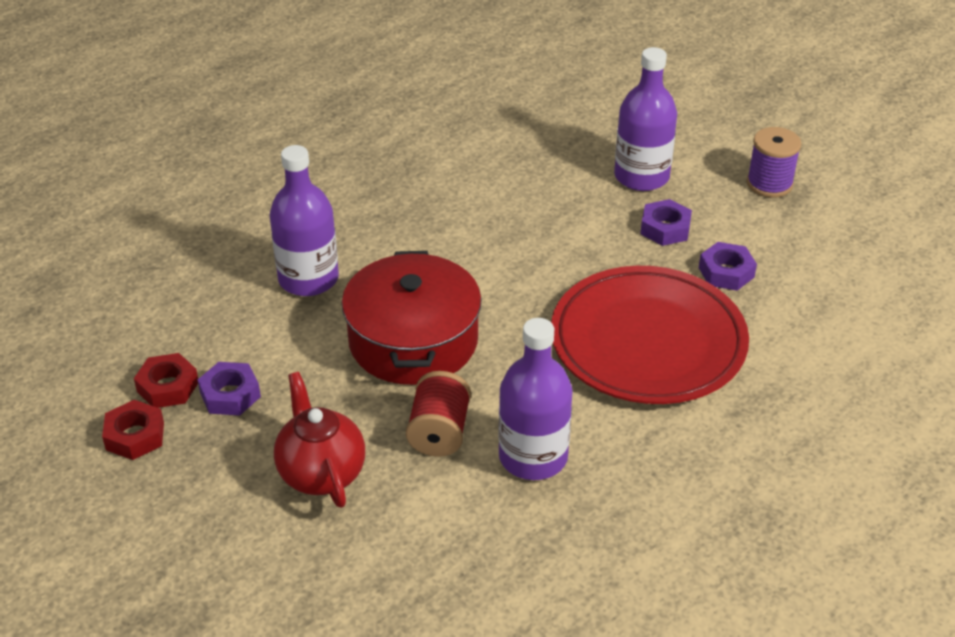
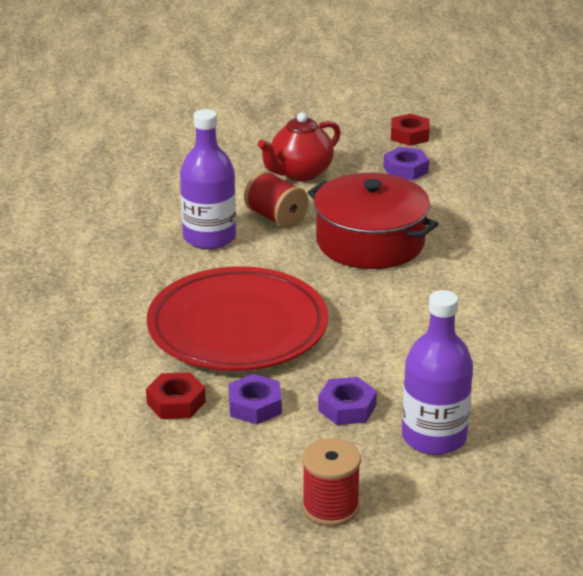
camera: 130 degrees right, 10 degrees down
(168, 387) = (440, 155): red nut -> red nut (176, 402)
(308, 279) = (489, 230): purple bottle -> none
(321, 473) = (300, 173): red teapot -> red teapot turned 120 degrees clockwise
(769, 184) = (330, 507): purple spool -> red spool

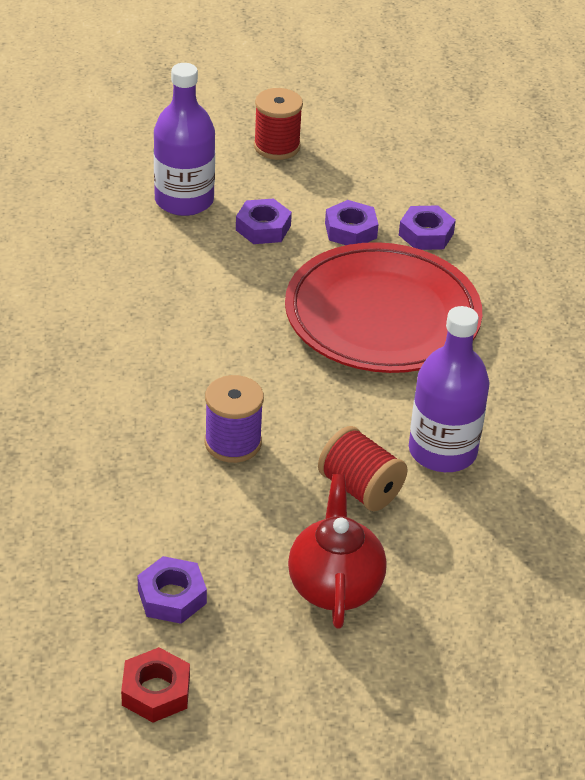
camera: 175 degrees right, 10 degrees up
(176, 402) = (426, 234): red nut -> purple nut
(300, 173) = (334, 586): red teapot -> red teapot turned 45 degrees counterclockwise
(370, 242) = (233, 443): red pot -> purple spool

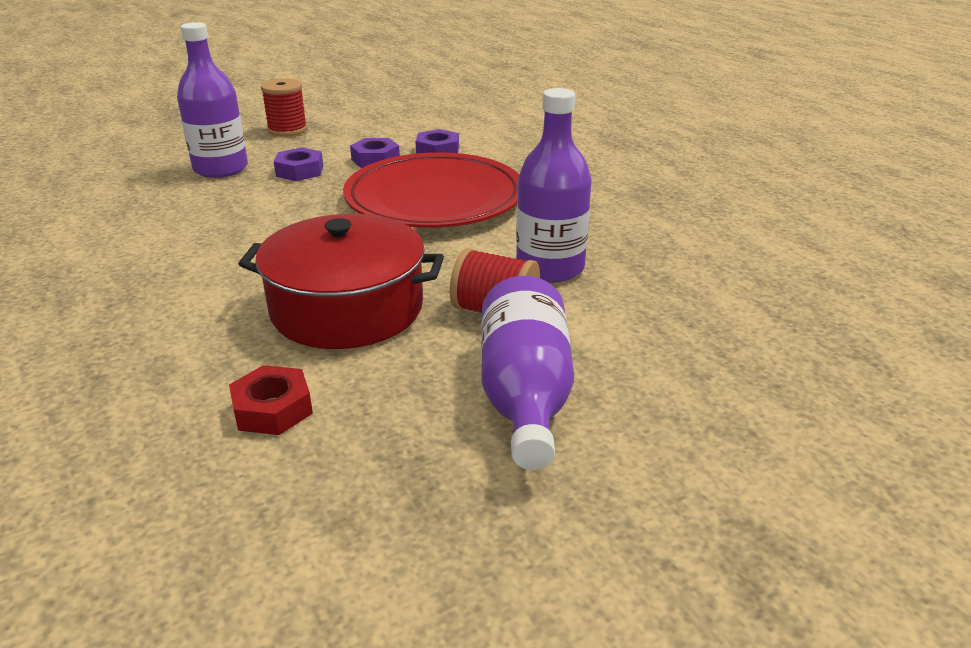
camera: 20 degrees left, 10 degrees down
(156, 691) = (377, 574): red nut -> red nut (273, 409)
(172, 596) = (347, 459): purple nut -> none
(233, 443) = (347, 308): purple spool -> red pot
(334, 586) = (525, 396): red teapot -> purple bottle

